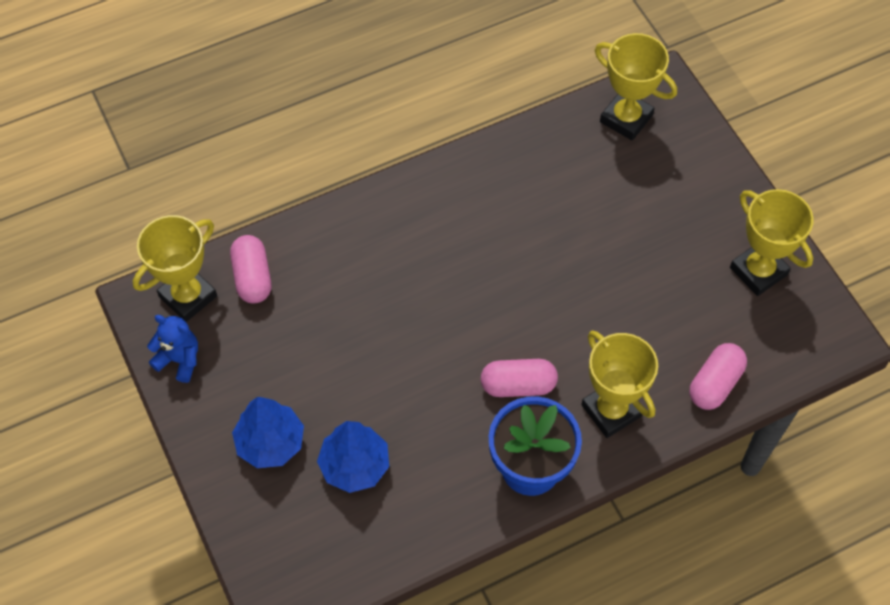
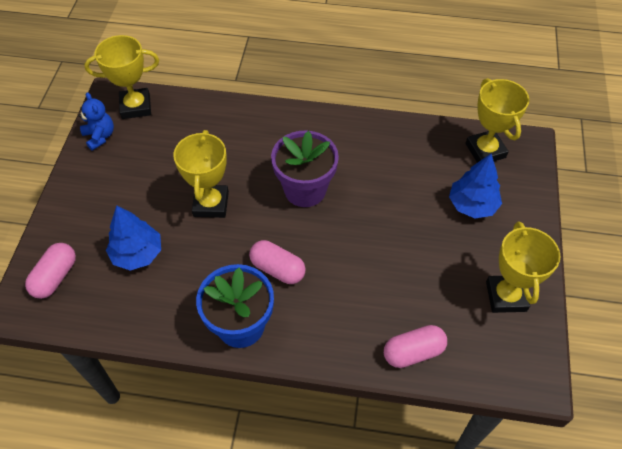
camera: 35 degrees right, 5 degrees down
(252, 277) = (179, 116): pink capsule -> pink capsule (55, 277)
(270, 442) = (104, 210): blue tree -> blue tree (472, 205)
(474, 279) = (305, 190): none -> purple flower pot
(611, 410) = (325, 323): yellow trophy -> yellow trophy (211, 204)

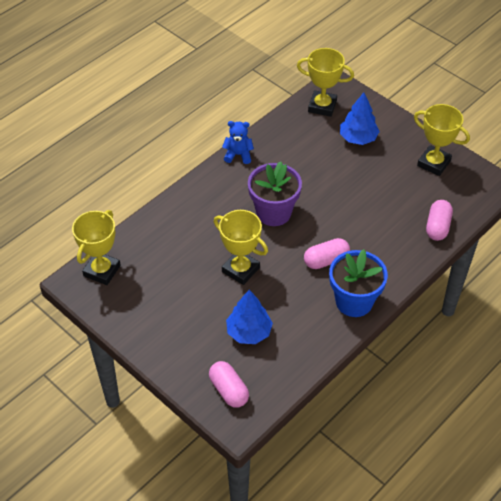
camera: 55 degrees left, 5 degrees down
(100, 136) = (112, 307): blue teddy bear -> blue teddy bear (238, 155)

